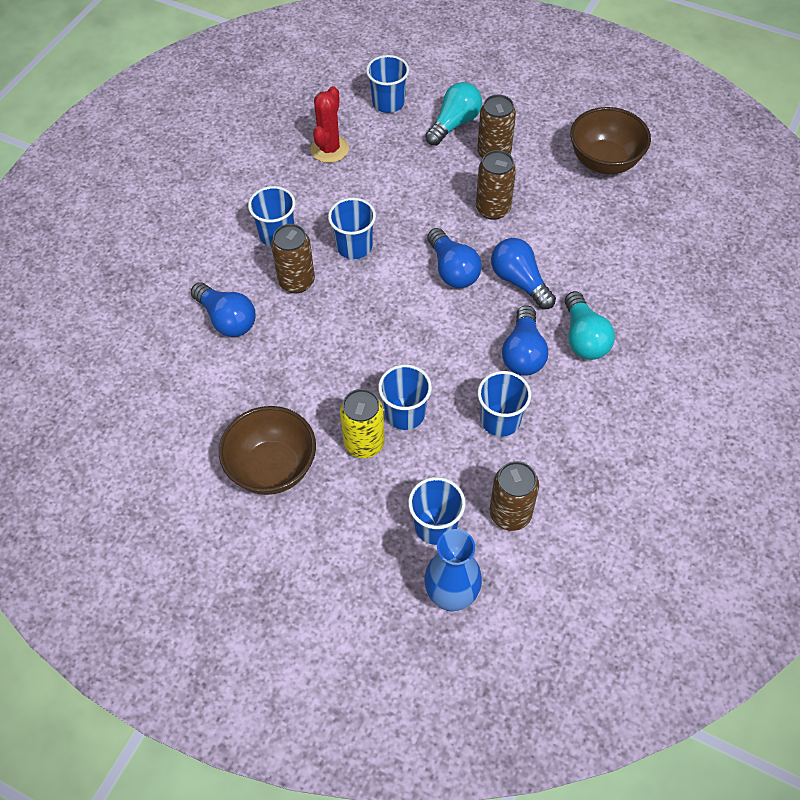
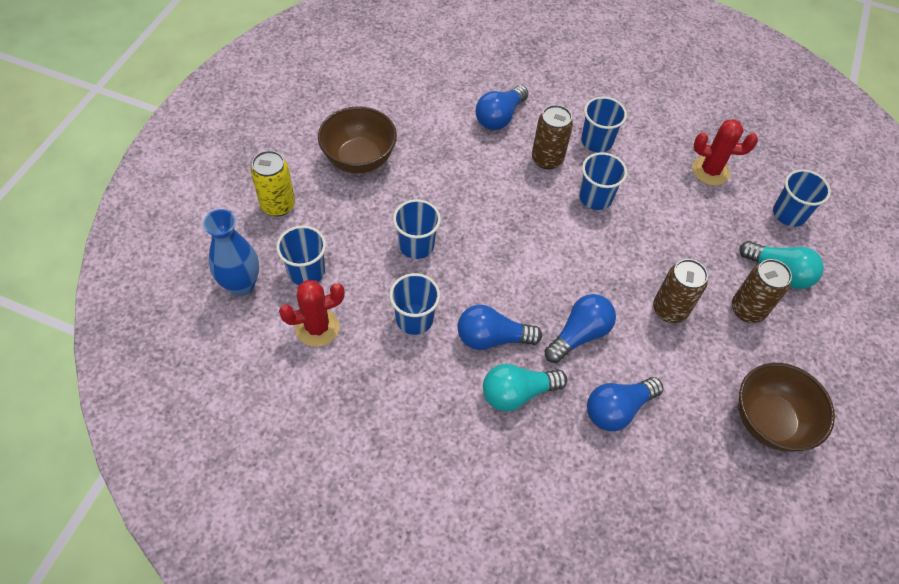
camera: 80 degrees right, 0 degrees up
(364, 443) = (384, 217): yellow can -> yellow can (278, 205)
(452, 270) = (583, 276): blue light bulb -> blue light bulb (617, 409)
(510, 514) = (317, 328): brown can -> red cactus

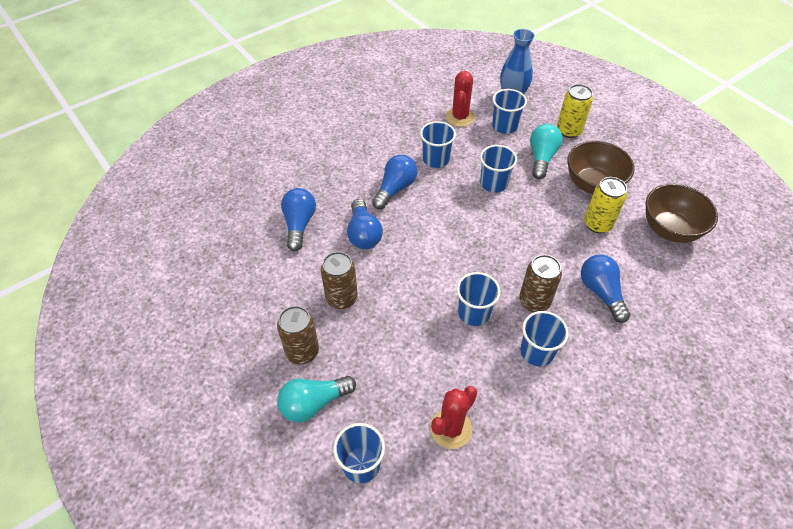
camera: 125 degrees right, 5 degrees down
(416, 141) = (597, 224): none -> yellow can
(517, 393) = (349, 183): turquoise light bulb -> turquoise light bulb (541, 158)
(769, 421) = (219, 302): brown bowl -> brown bowl (670, 229)

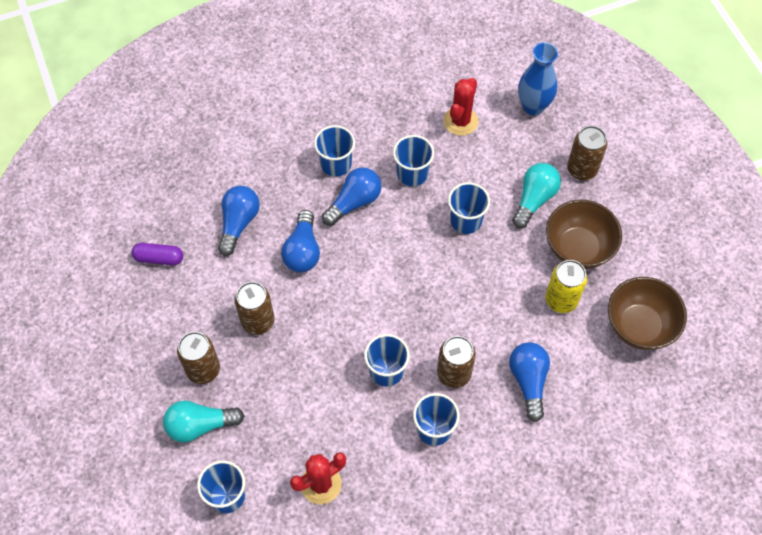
camera: 15 degrees right, 10 degrees up
(233, 267) = (159, 258): none -> purple capsule
(504, 126) = (508, 145): blue cup -> blue cup (336, 164)
(569, 131) = (582, 169): yellow can -> brown can

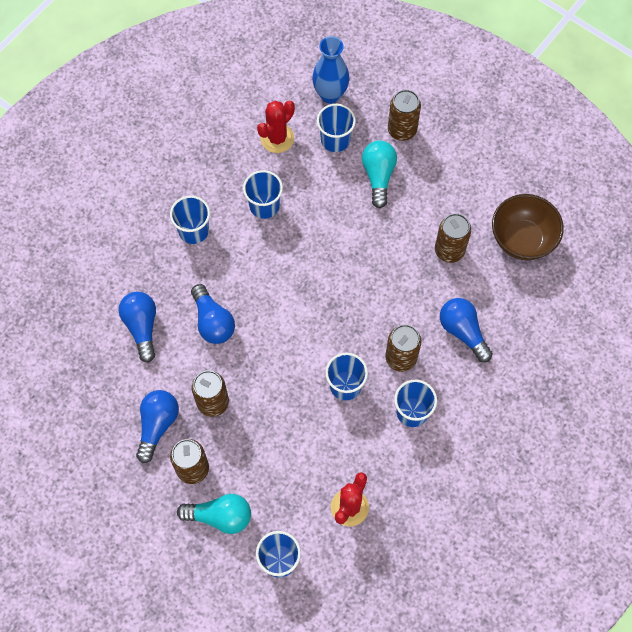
camera: 30 degrees left, 5 degrees up
(159, 258) = (91, 394): purple capsule -> none
(200, 425) = (220, 516): turquoise light bulb -> turquoise light bulb turned 135 degrees counterclockwise
(354, 202) = (230, 256): blue light bulb -> blue light bulb (157, 425)
(460, 121) = (277, 138): red cactus -> red cactus turned 45 degrees clockwise
(466, 220) = (333, 223): blue cup -> blue cup (335, 140)
(561, 300) = (449, 250): yellow can -> brown can
(578, 248) = (438, 200): brown bowl -> none

